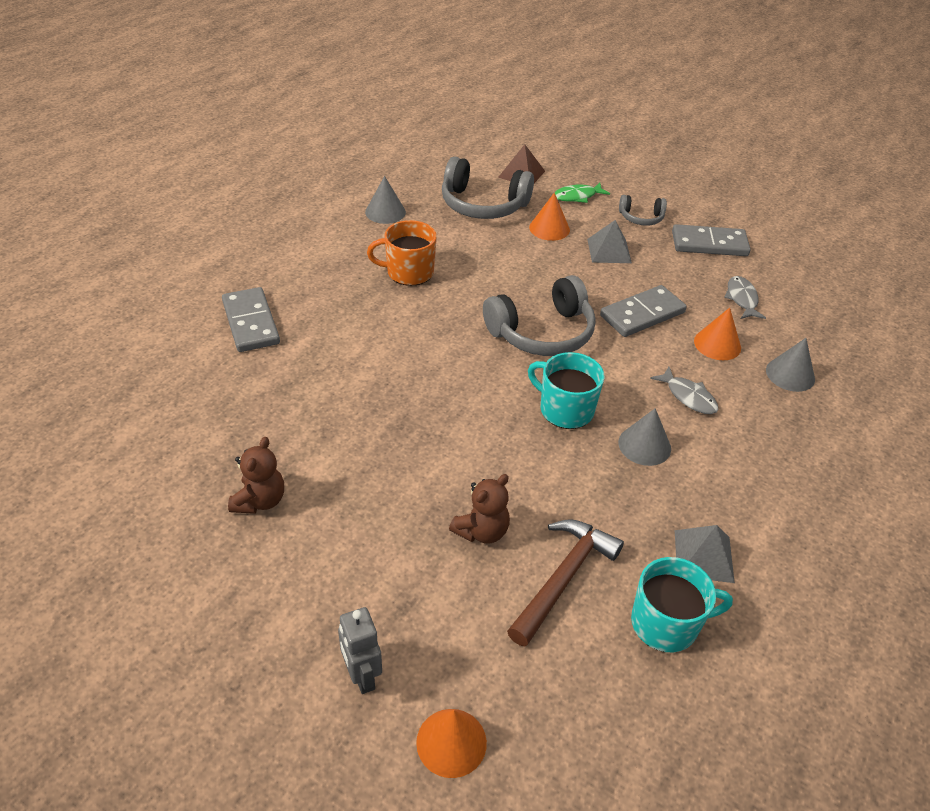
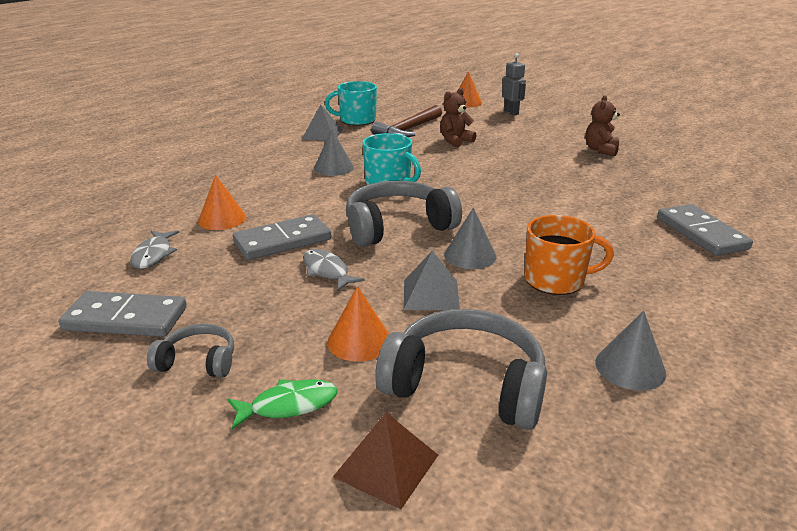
camera: 175 degrees left, 15 degrees down
(609, 250) = (282, 308): grey pyramid -> grey pyramid (431, 294)
(688, 396) = (280, 189): grey fish -> grey fish (327, 271)
(790, 374) = (174, 200): grey cone -> grey cone (470, 255)

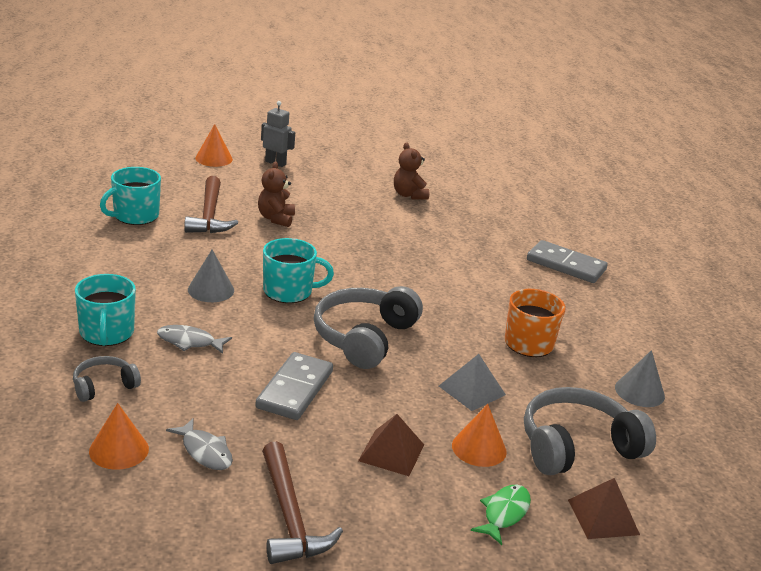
camera: 45 degrees left, 0 degrees up
(126, 318) = (290, 516): grey domino -> brown hammer
(198, 362) = (402, 518): grey headphones -> grey headphones (104, 386)
(222, 219) = (202, 389): orange cone -> orange cone (119, 450)
(225, 172) = (106, 333): none -> turquoise mug
(277, 310) = (391, 452): none -> brown pyramid
(322, 134) = (129, 247): grey pyramid -> none
(327, 271) = (374, 403): grey fish -> grey fish (189, 342)
(470, 255) = (452, 344): grey cone -> none

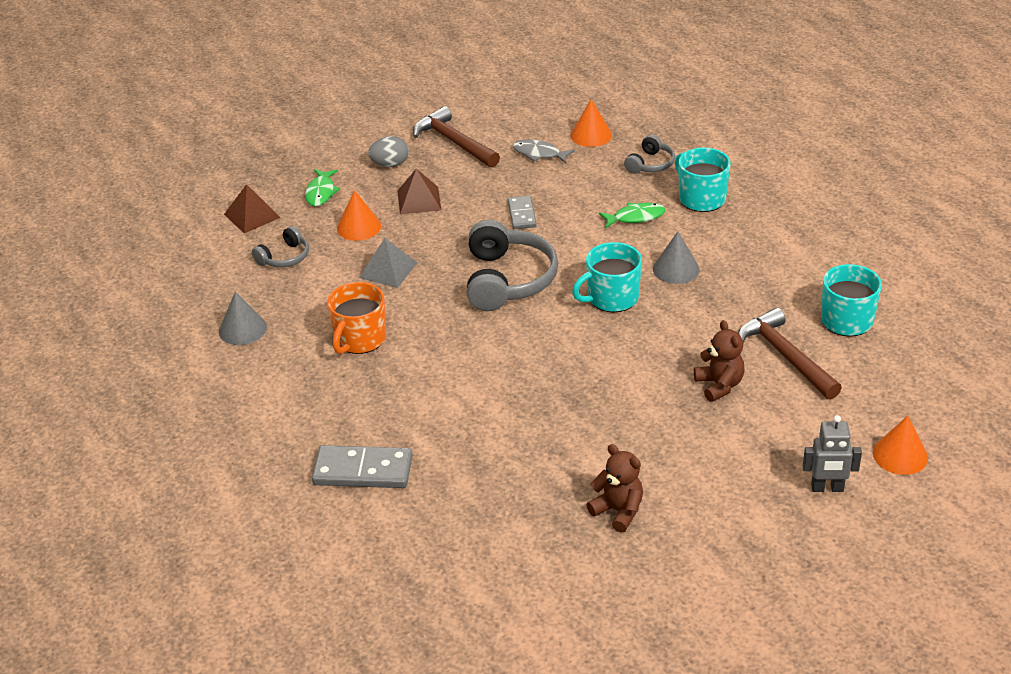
camera: 160 degrees right, 10 degrees up
(189, 342) = (635, 217): grey fish -> green fish
(295, 390) = (521, 214): grey domino -> grey domino, size x0.61
(395, 518) = (390, 164): none -> grey egg
(577, 447) = (284, 257): grey headphones -> grey headphones, size x0.52

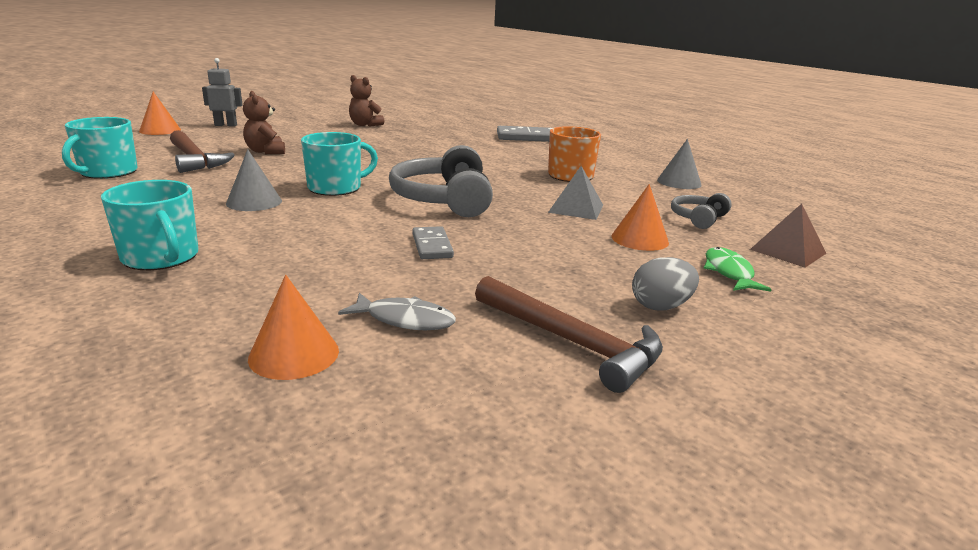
camera: 170 degrees right, 15 degrees down
(419, 200) = (581, 262): brown pyramid -> none
(635, 217) = (275, 241): green fish -> none
(650, 164) = (206, 301): grey headphones -> none

